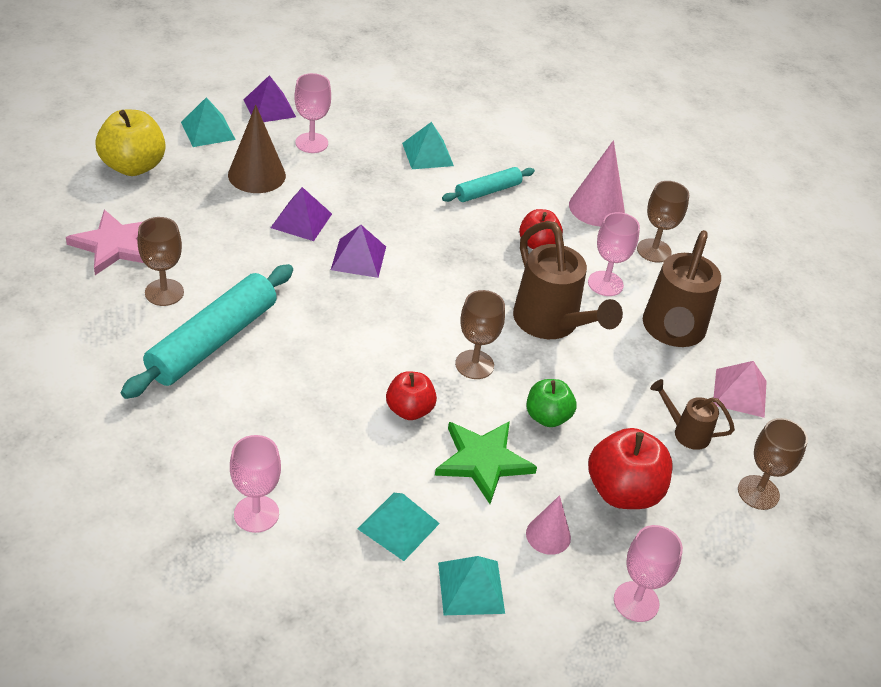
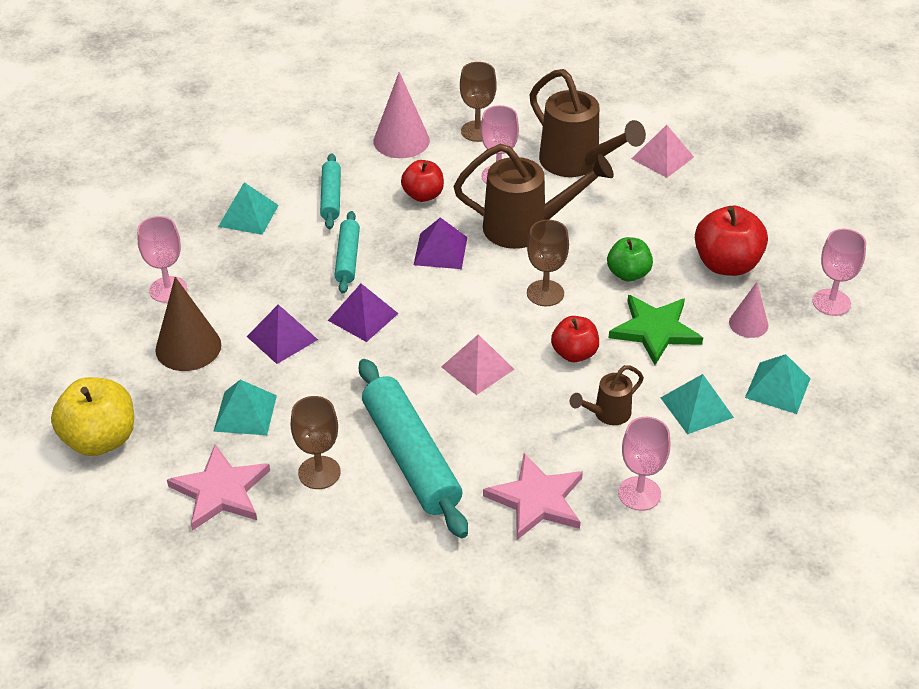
camera: 55 degrees left, 0 degrees up
(208, 130) = (85, 361): turquoise pyramid -> turquoise pyramid (245, 413)
(208, 440) = (537, 500): none -> pink star
(269, 108) = (85, 301): purple pyramid -> purple pyramid (440, 251)
(346, 349) = (477, 368): none -> pink pyramid
(422, 225) = (347, 258): none -> turquoise rolling pin
(686, 432) = (686, 204): brown watering can -> brown watering can (607, 414)
(758, 492) = (763, 194): brown goblet -> none

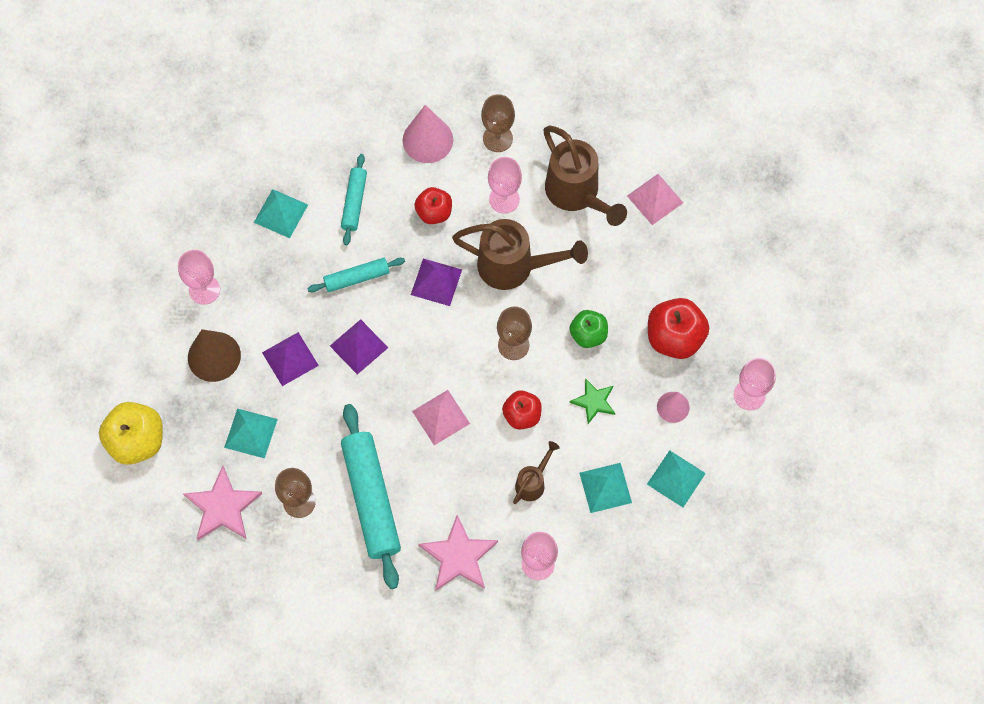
camera: 10 degrees right, 25 degrees up
(347, 258) = (357, 278): turquoise rolling pin -> turquoise rolling pin turned 60 degrees clockwise
(607, 414) = (533, 482): brown watering can -> brown watering can turned 150 degrees clockwise
(655, 330) = (594, 401): green star -> green star, size x0.61

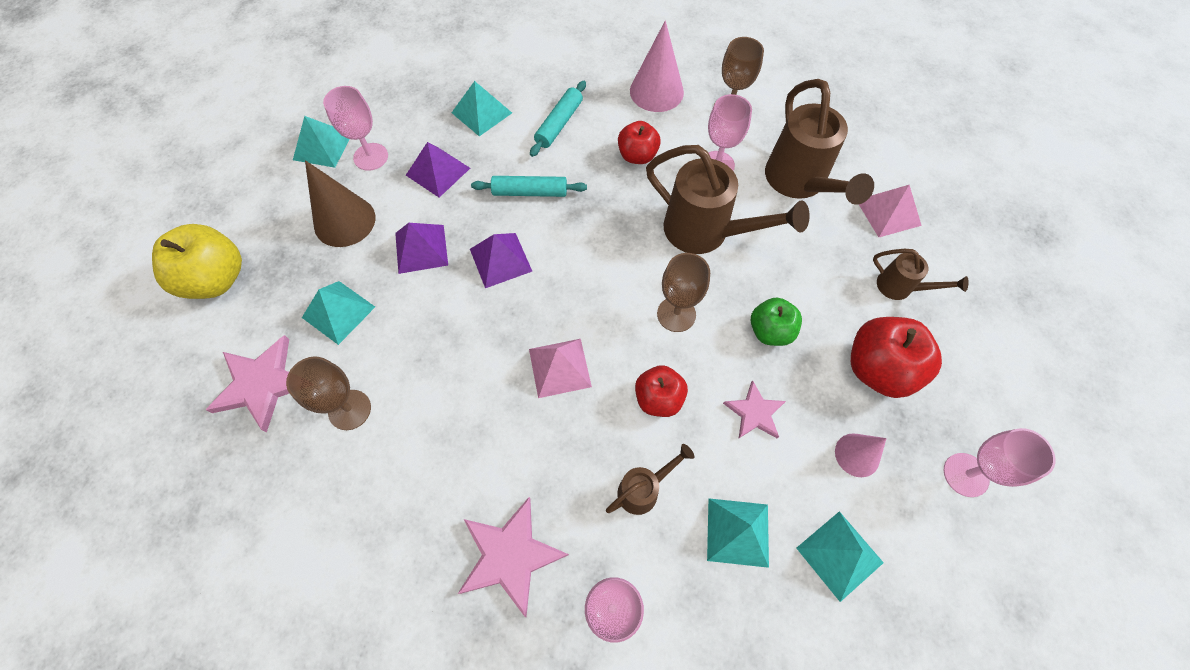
camera: 20 degrees right, 5 degrees down
(156, 294) = (322, 146): none -> turquoise pyramid
(371, 498) = (435, 437): turquoise rolling pin -> none
(436, 282) = (613, 221): purple pyramid -> purple pyramid (438, 171)
(594, 401) = (754, 413): green star -> pink star
(677, 264) = (900, 287): none -> brown watering can

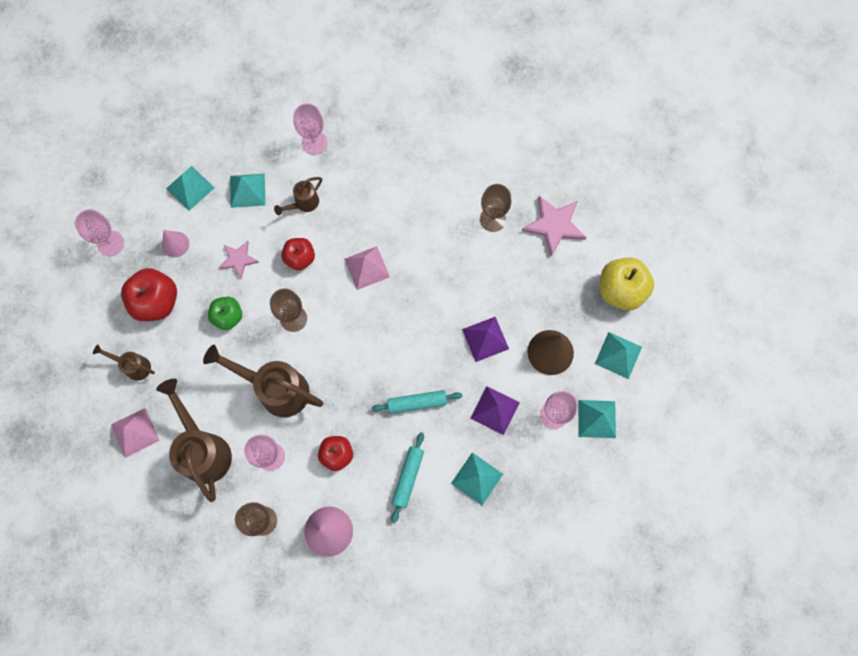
camera: 170 degrees right, 10 degrees up
(338, 312) = (525, 281): turquoise pyramid -> turquoise pyramid (618, 355)
(500, 260) = (425, 340): purple pyramid -> none
(510, 555) = (374, 158): pink star -> none

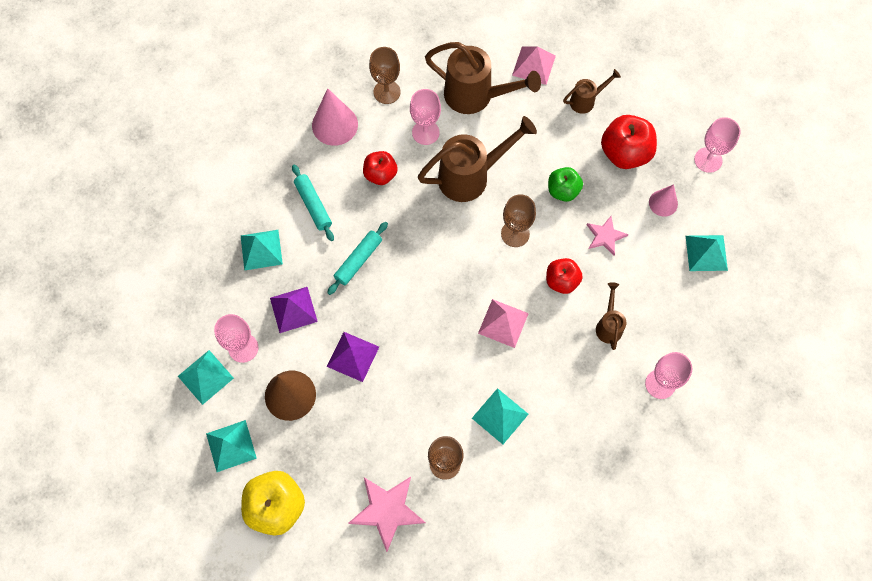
camera: 135 degrees right, 5 degrees down
(247, 190) = (663, 293): turquoise pyramid -> turquoise pyramid (500, 416)

